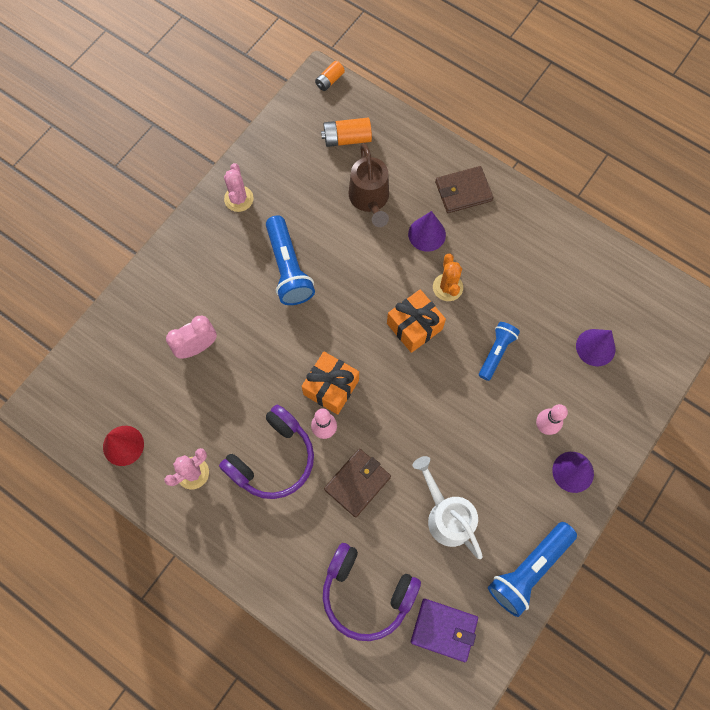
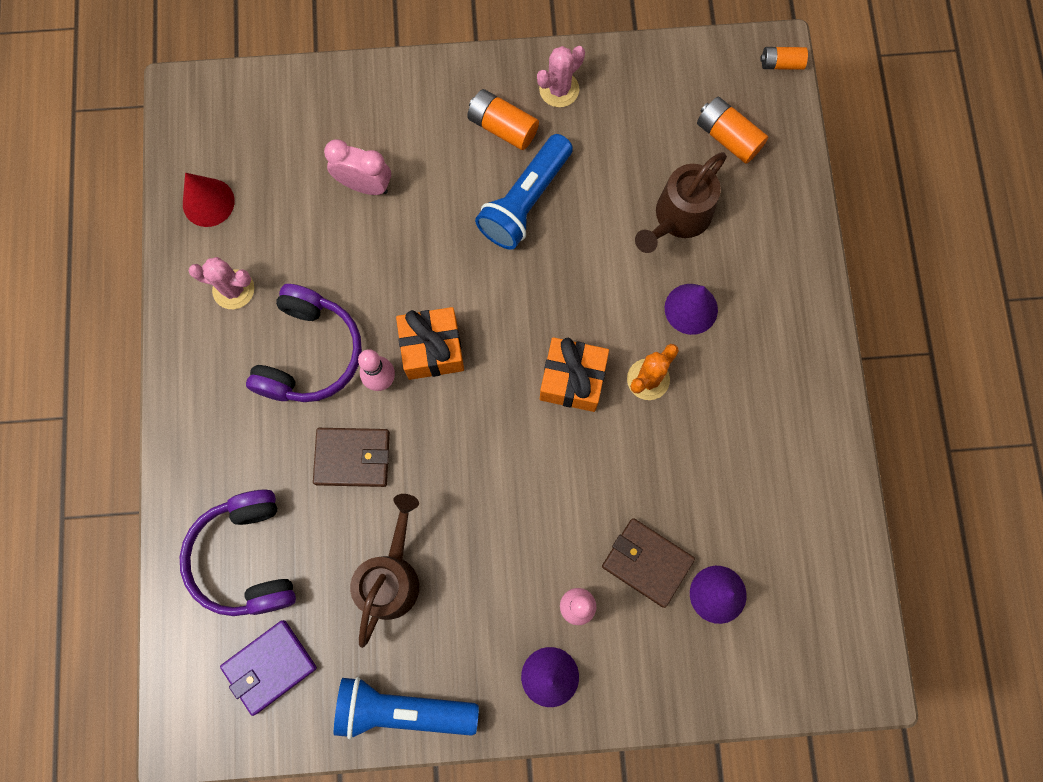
camera: 50 degrees right, 5 degrees up
(233, 245) = (502, 127): none -> orange battery
(272, 459) = (309, 353): purple headphones -> purple headphones turned 75 degrees counterclockwise
(444, 629) = (270, 667): purple wallet -> purple wallet turned 75 degrees clockwise
(446, 515) = (391, 576): white watering can -> brown watering can
(463, 191) = (778, 307): brown wallet -> brown wallet (647, 562)
(496, 352) = (617, 489): blue flashlight -> none

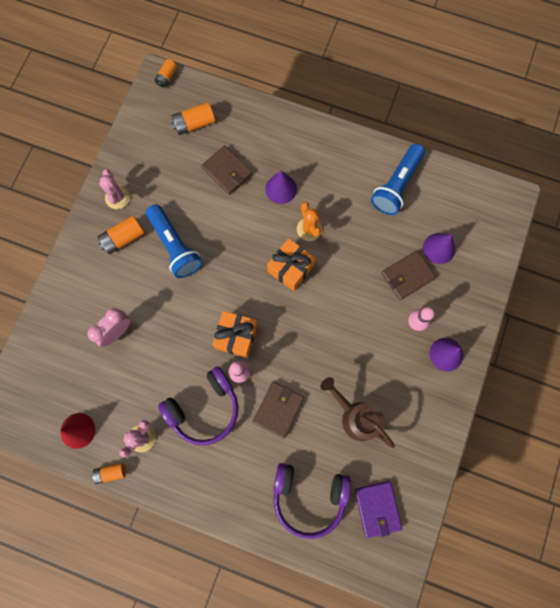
camera: 65 degrees left, 0 degrees up
(170, 272) = (111, 472): none -> orange battery
(309, 353) = (204, 408): purple headphones -> purple headphones turned 105 degrees clockwise
(402, 709) = (431, 442): blue flashlight -> blue flashlight (396, 185)
(677, 219) = (227, 171): brown watering can -> brown wallet

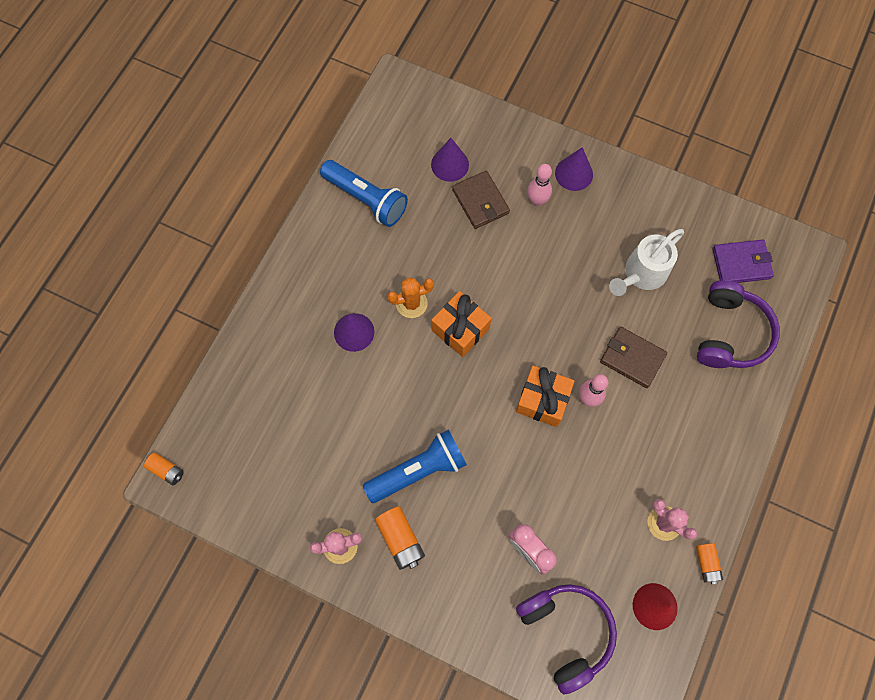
camera: 85 degrees left, 5 degrees down
(194, 124) = (245, 436): orange battery -> none
(204, 408) = (629, 444): purple headphones -> purple headphones (566, 632)
(227, 171) = (321, 397): brown wallet -> none
(355, 416) = (641, 275): brown watering can -> white watering can

